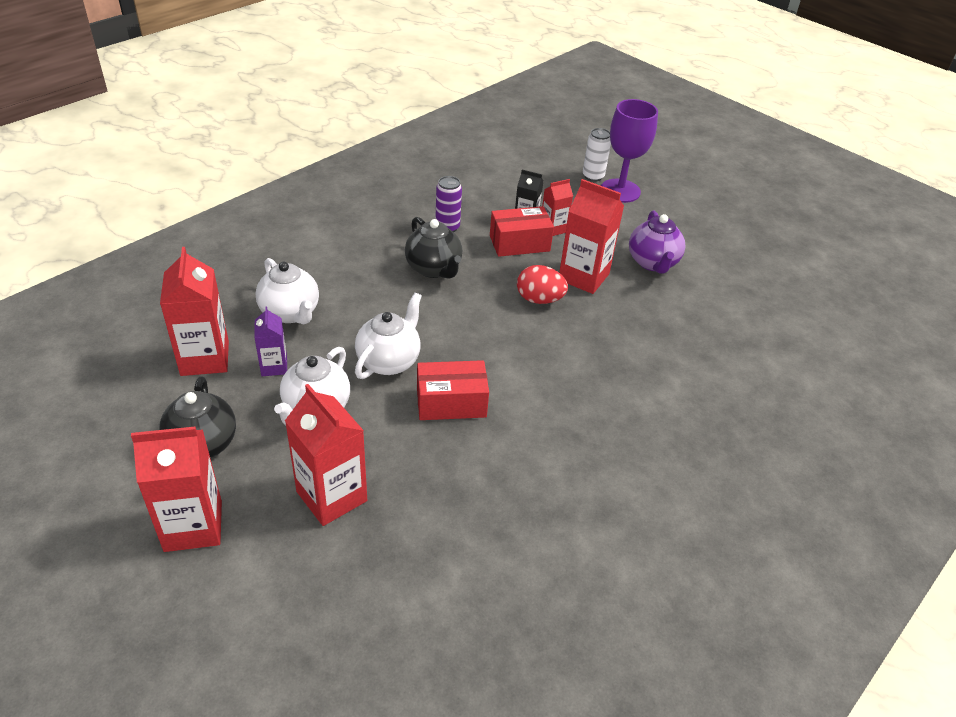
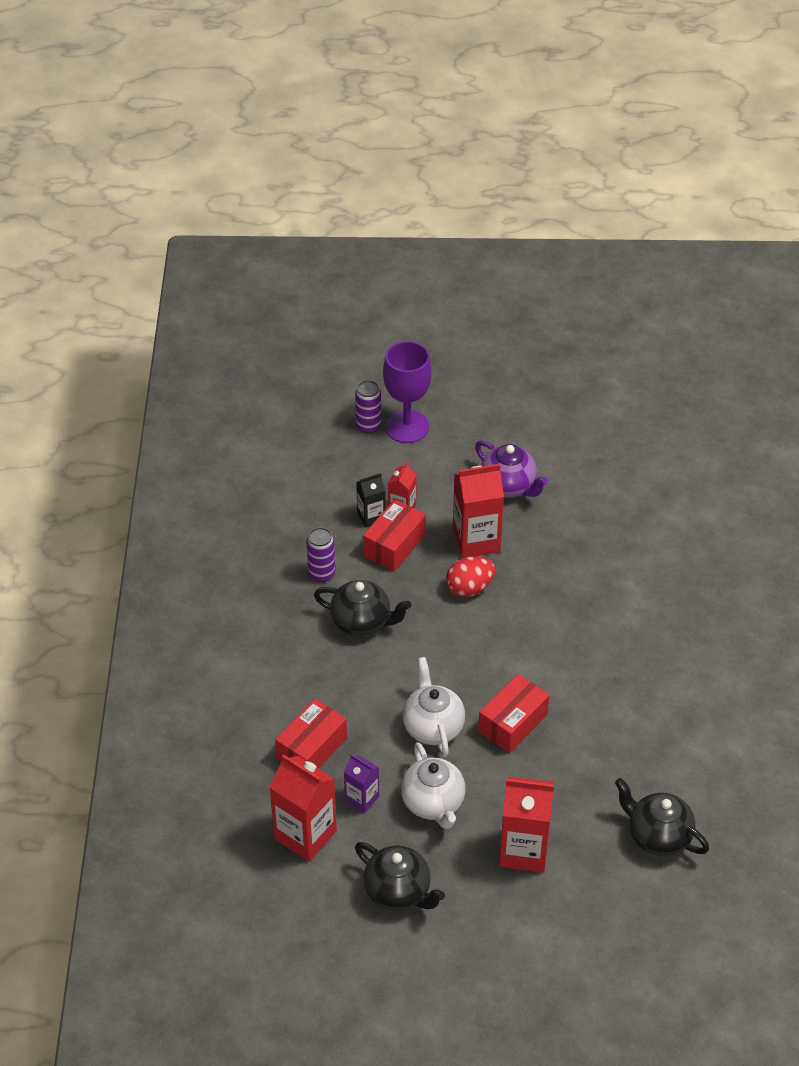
camera: 40 degrees left, 5 degrees up
(193, 526) = (469, 941): red carton -> none
(290, 313) = (311, 748): white teapot -> red box
(455, 583) = (658, 836): none -> black teapot
(593, 176) = (368, 426): white can -> purple can

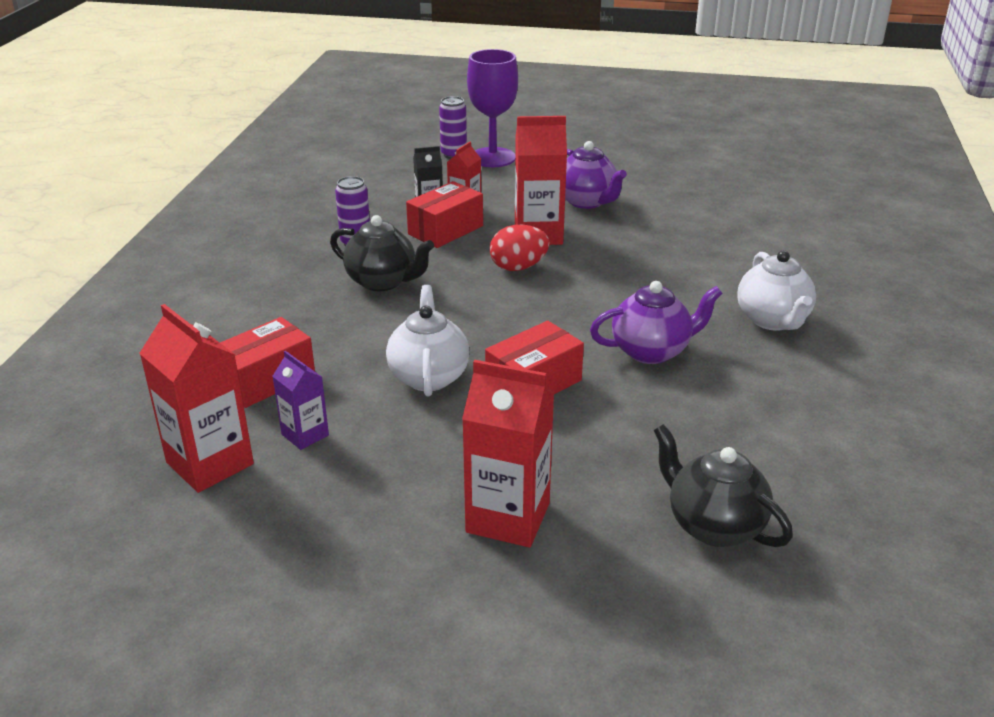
camera: 10 degrees right, 15 degrees down
(398, 892) = (305, 544): black teapot -> none
(433, 803) = (398, 450): white teapot -> white teapot (772, 320)
(594, 675) = (651, 351): none -> purple teapot

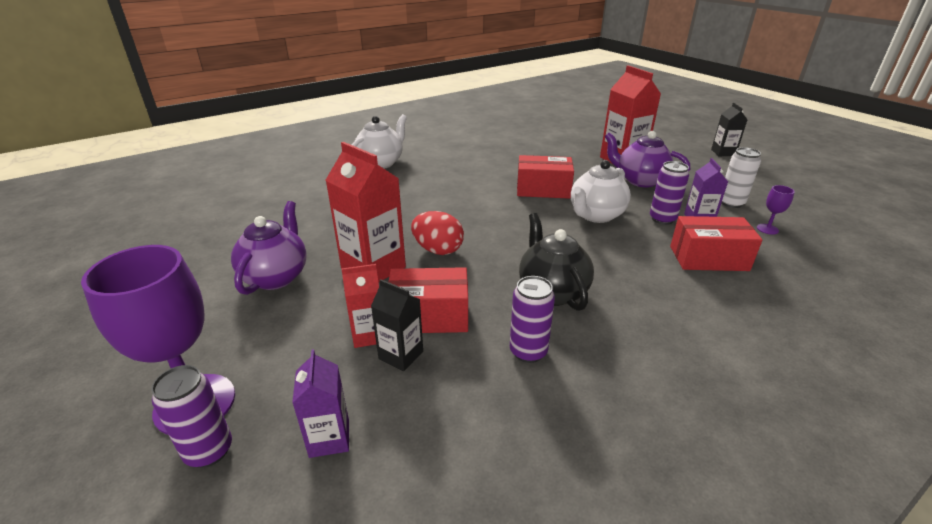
camera: 135 degrees left, 0 degrees up
(210, 463) = (767, 229): red carton -> purple goblet
(275, 495) = (731, 203): none -> white can
(349, 411) = (662, 219): none -> purple can
(352, 672) = (723, 153): none -> black carton
(409, 176) = (329, 438): none -> purple carton
(651, 351) = (461, 177): purple teapot -> purple teapot (640, 180)
(713, 525) = (548, 134): black teapot -> none

